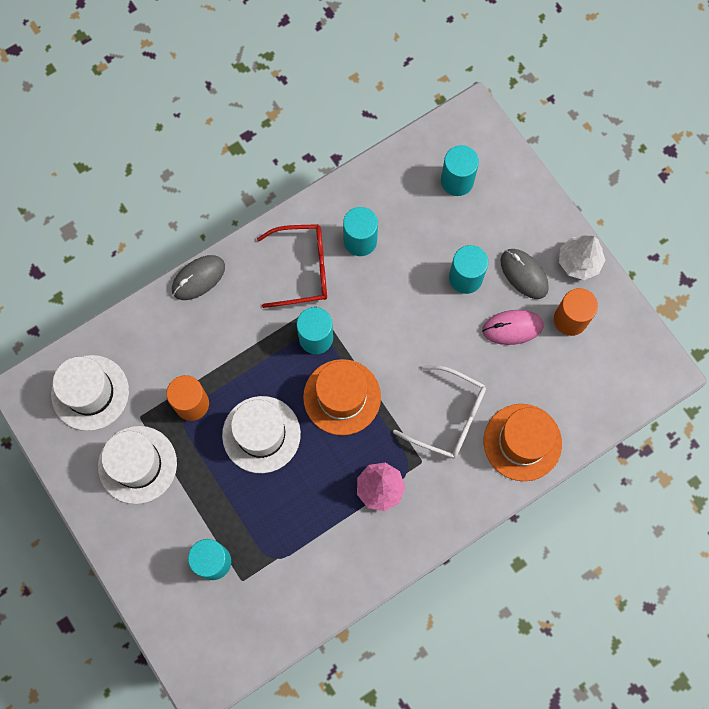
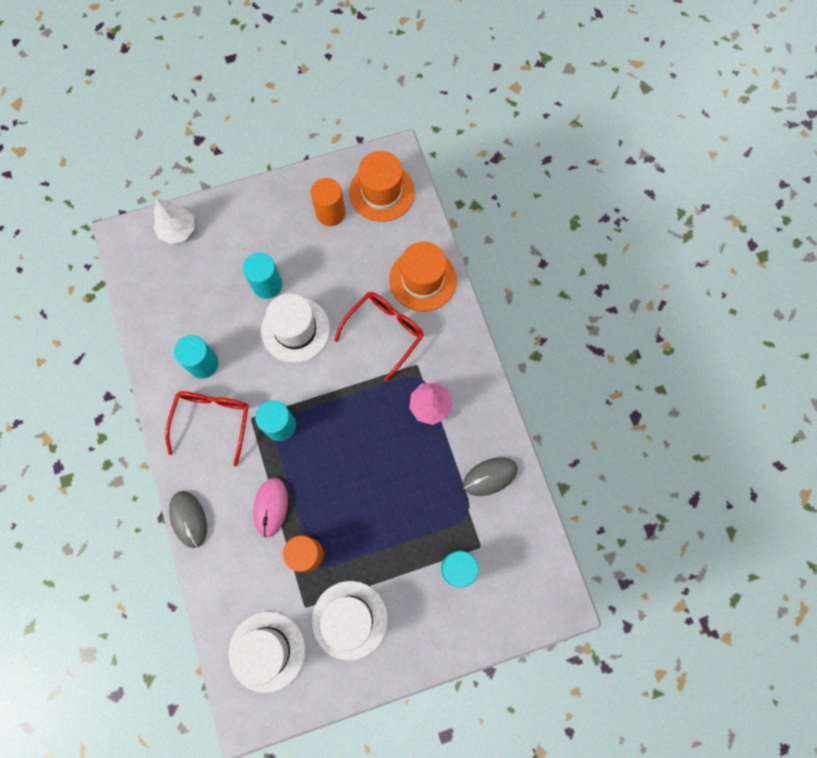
camera: 75 degrees left, 0 degrees up
(261, 434) = (354, 497): white hat -> white hat (295, 330)
(342, 397) = (341, 417): orange hat -> orange hat (381, 192)
(449, 417) = (385, 332): white glasses -> red glasses
(457, 181) = (177, 267): turquoise cylinder -> none
(512, 328) = (323, 260): pink mouse -> pink mouse (271, 507)
(524, 274) = (280, 237): grey mouse -> grey mouse (490, 476)
(579, 262) = (283, 192): white tree -> white tree (177, 230)

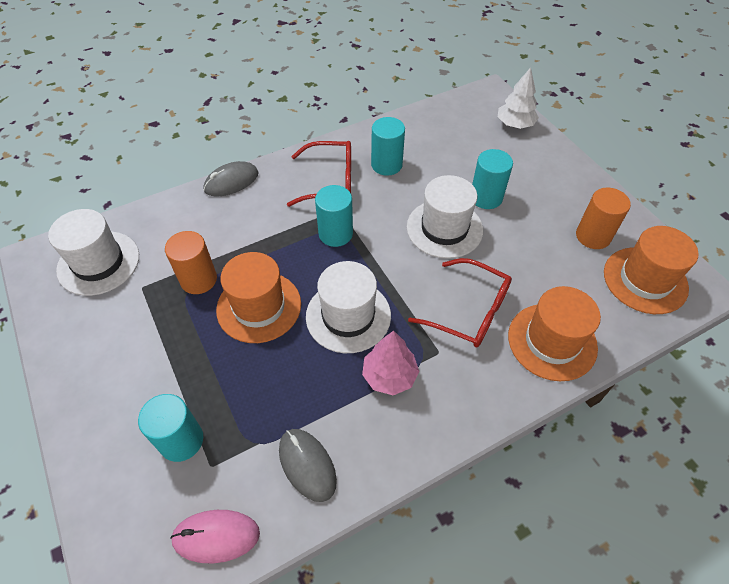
camera: 80 degrees right, 20 degrees down
(271, 507) = (248, 241): pink mouse -> pink mouse (216, 536)
(347, 502) = (259, 307): none -> orange hat
(349, 620) = (125, 331): white hat -> white hat (348, 316)

